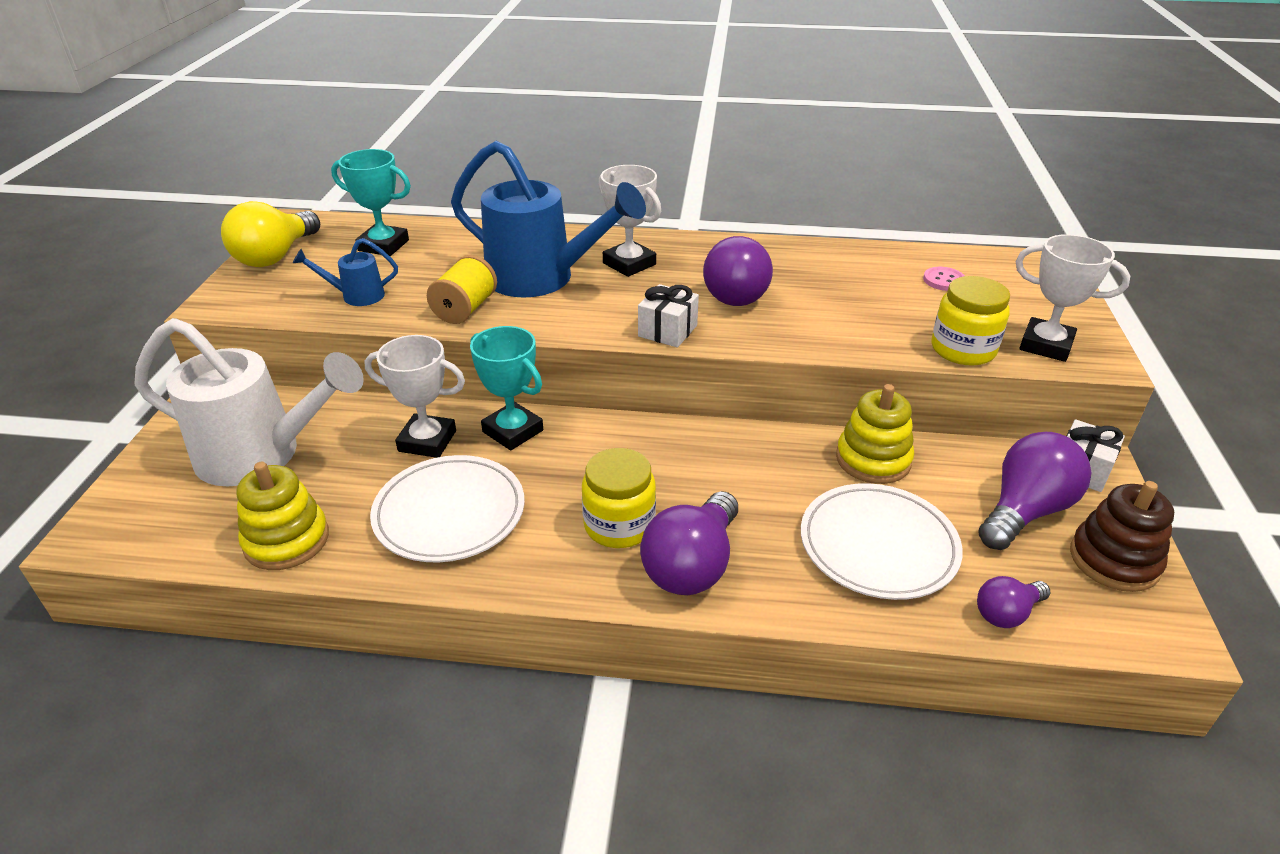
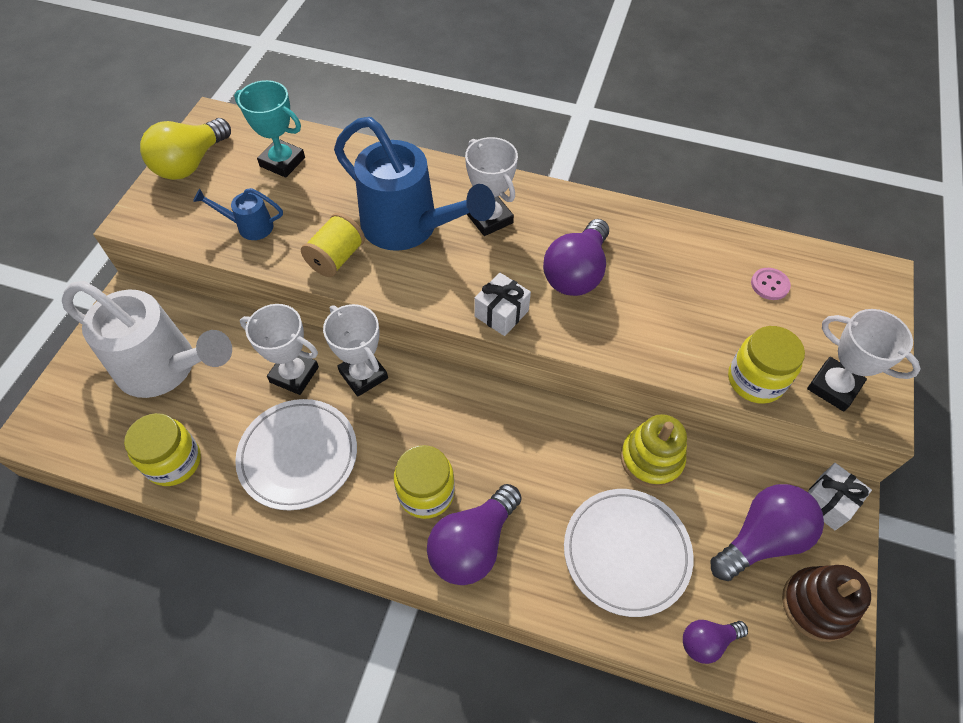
camera: 10 degrees right, 20 degrees up
(286, 540) = (174, 461): yellow stacking toy -> yellow jar
(513, 431) = (363, 375): turquoise trophy -> white trophy

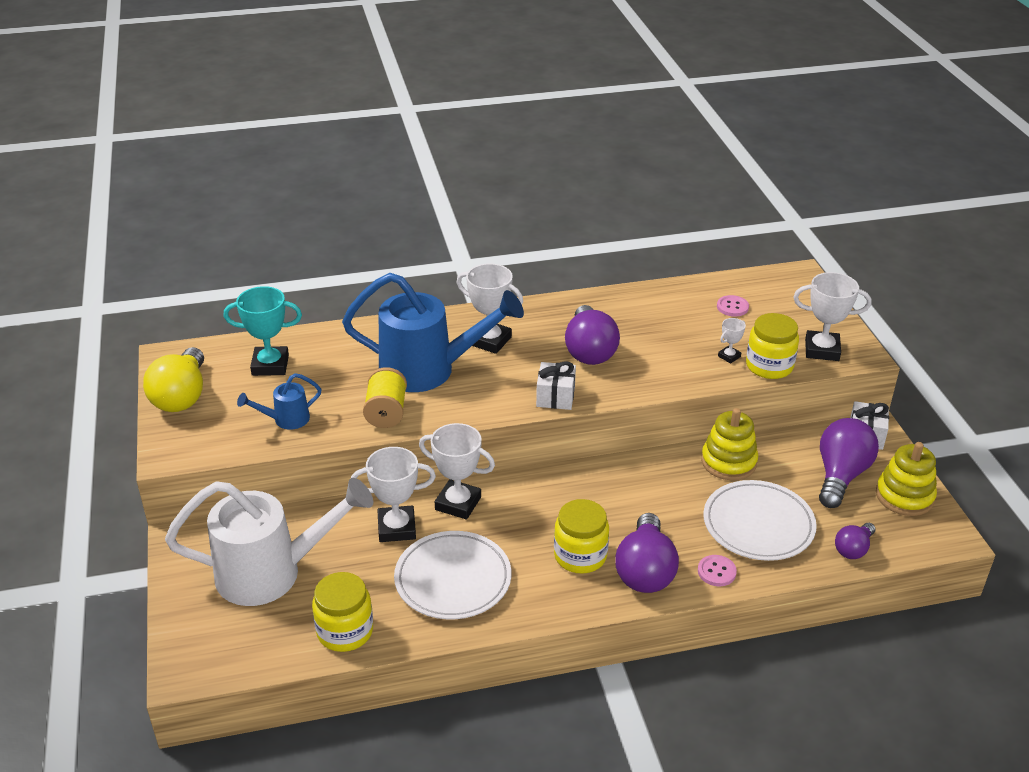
camera: 30 degrees left, 20 degrees down
(541, 586) = (716, 572): none -> pink button
(719, 347) = (729, 356): none -> white trophy
(816, 605) = (904, 496): brown stacking toy -> yellow stacking toy

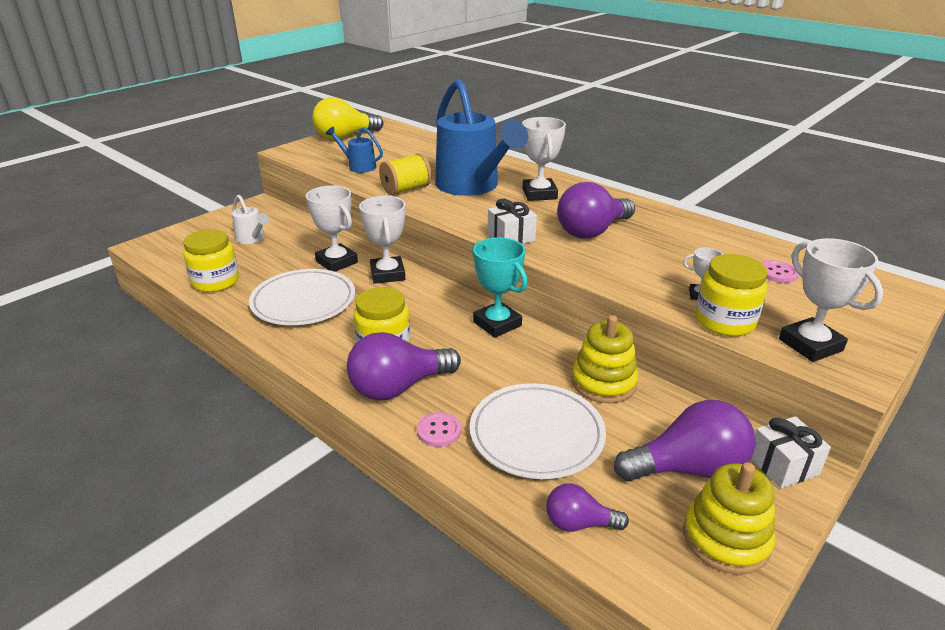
camera: 55 degrees right, 5 degrees down
(270, 365) = (406, 146): turquoise trophy -> turquoise trophy (497, 324)
(271, 573) = (252, 239): white watering can -> white watering can, size x0.45

